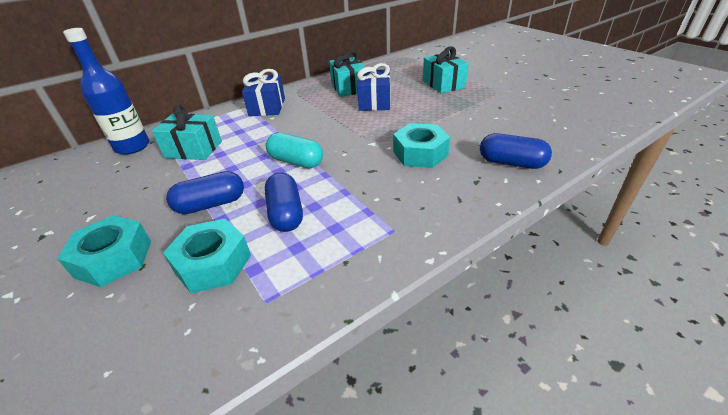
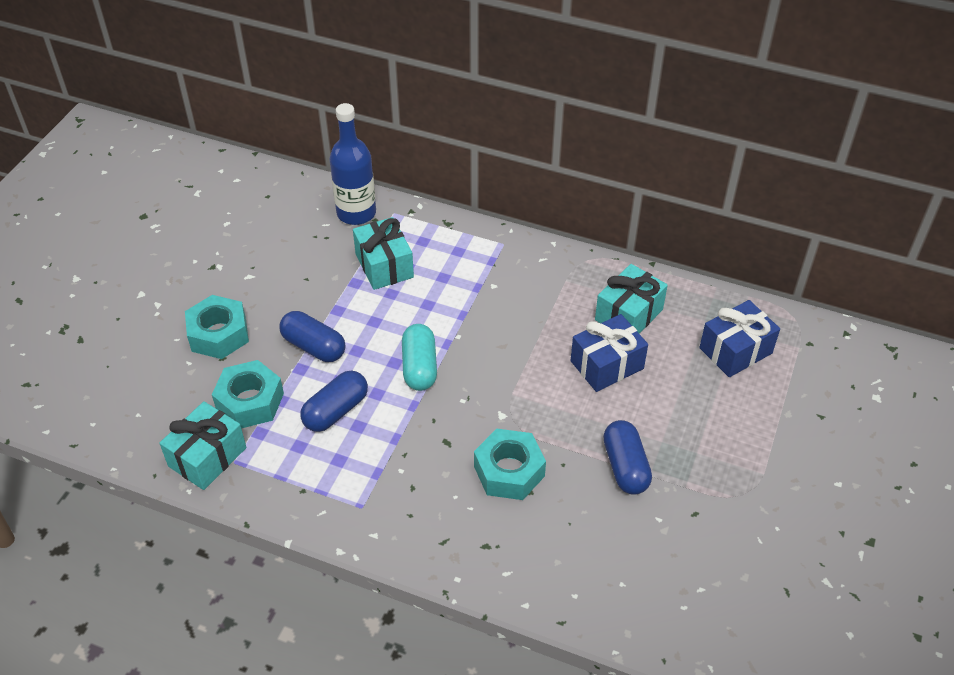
camera: 55 degrees right, 10 degrees up
(267, 107) = (514, 264): blue gift -> blue gift (735, 350)
(443, 84) = (724, 419): turquoise gift -> turquoise gift (207, 457)
(511, 163) = (546, 568): blue capsule -> blue capsule (625, 466)

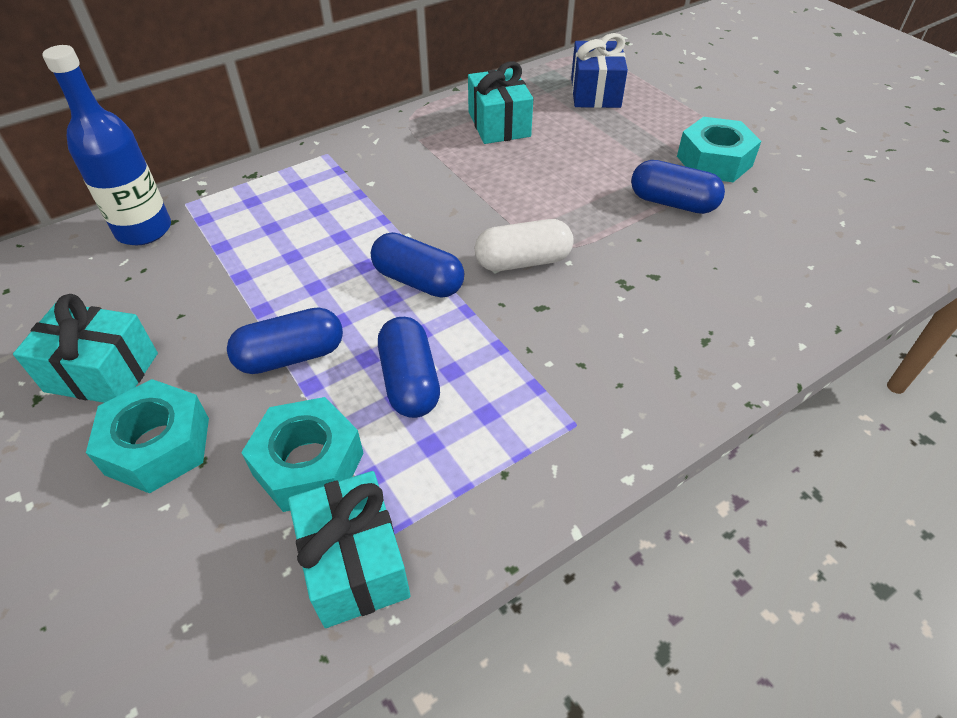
camera: 55 degrees left, 0 degrees up
(384, 266) = (247, 243): turquoise gift -> turquoise gift (102, 372)
(420, 367) = (418, 281): turquoise capsule -> blue capsule
(482, 410) = (523, 261): none -> white capsule
(509, 471) = (619, 279): turquoise nut -> turquoise nut (714, 161)
(607, 365) = (544, 161): blue gift -> none

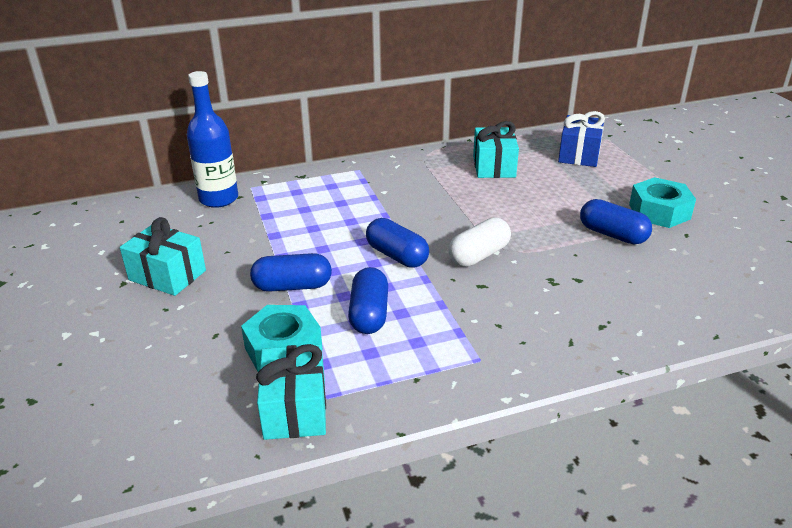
camera: 15 degrees right, 15 degrees down
(158, 446) = (190, 321): turquoise nut -> none
(523, 261) = (479, 255): white capsule -> white capsule turned 45 degrees counterclockwise

